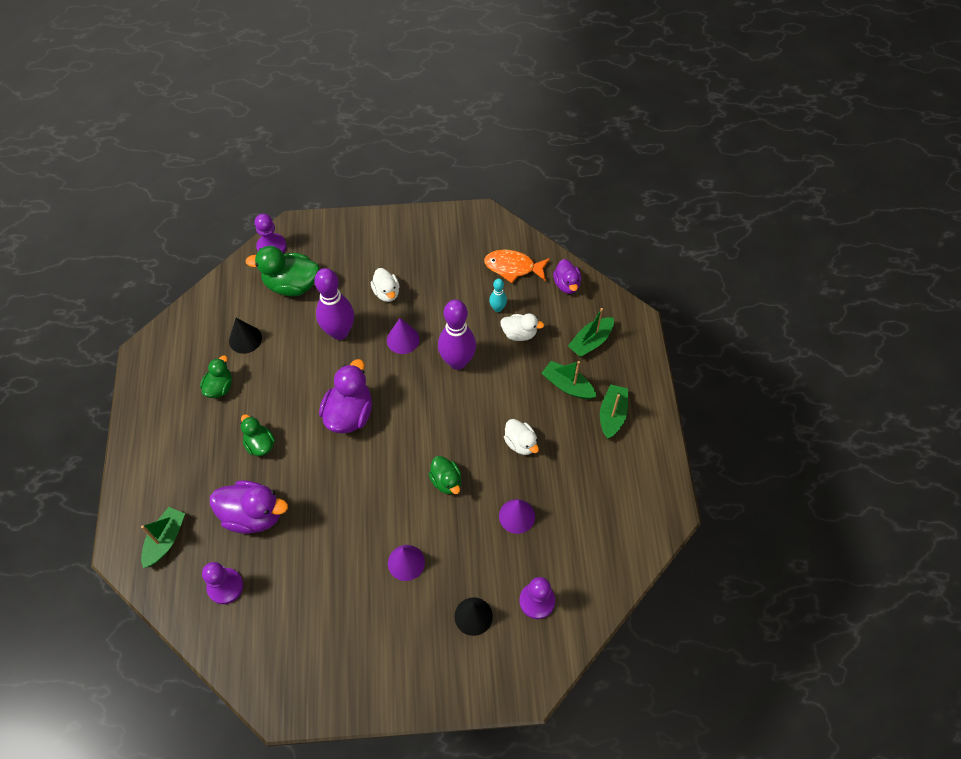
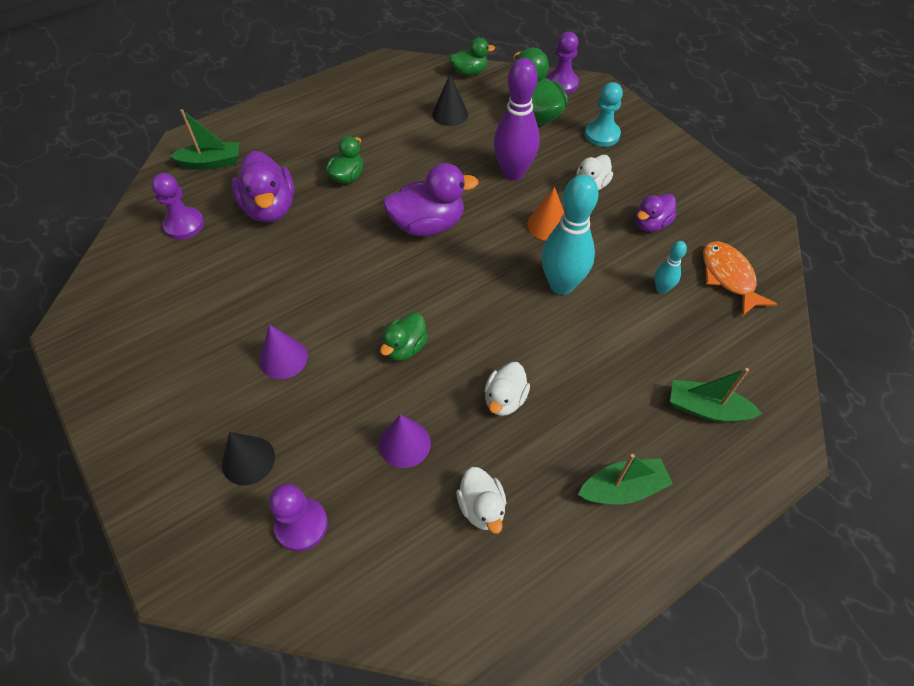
camera: 60 degrees right, 5 degrees down
(220, 387) = (387, 122): green duck -> green duck (469, 72)
(344, 255) = (602, 134): none -> turquoise pawn
(403, 339) = (548, 225): purple cone -> orange cone
(457, 361) = (561, 285): purple bowling pin -> turquoise bowling pin
(519, 333) = (648, 326): white duck -> white duck (482, 507)
(566, 284) = (760, 342): purple duck -> purple duck (651, 224)
(567, 385) = (622, 413): green boat -> none

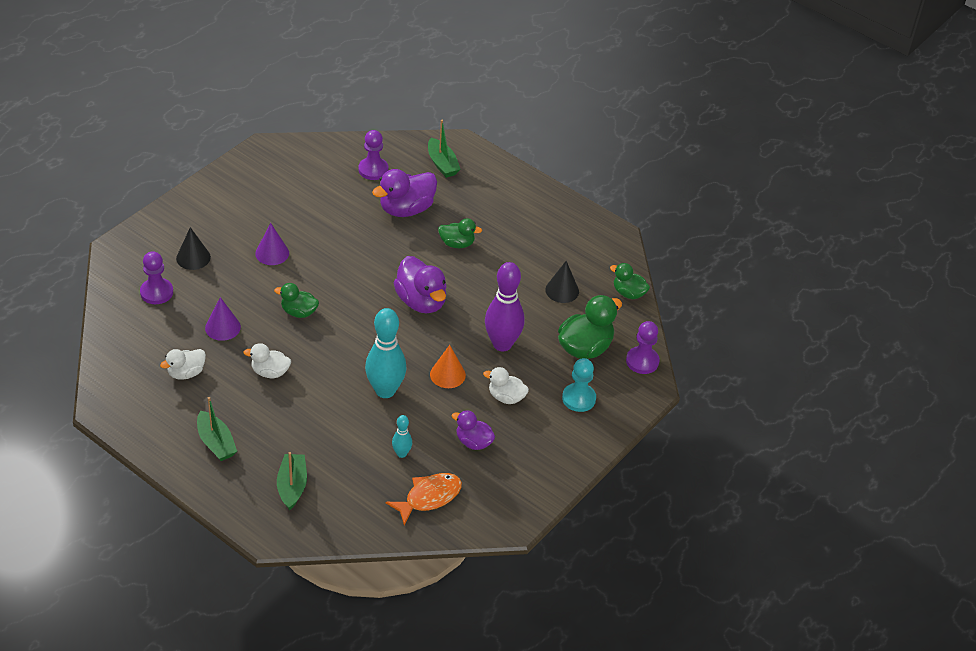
camera: 70 degrees right, 10 degrees down
(469, 72) = (628, 293): green duck -> green duck turned 150 degrees clockwise

